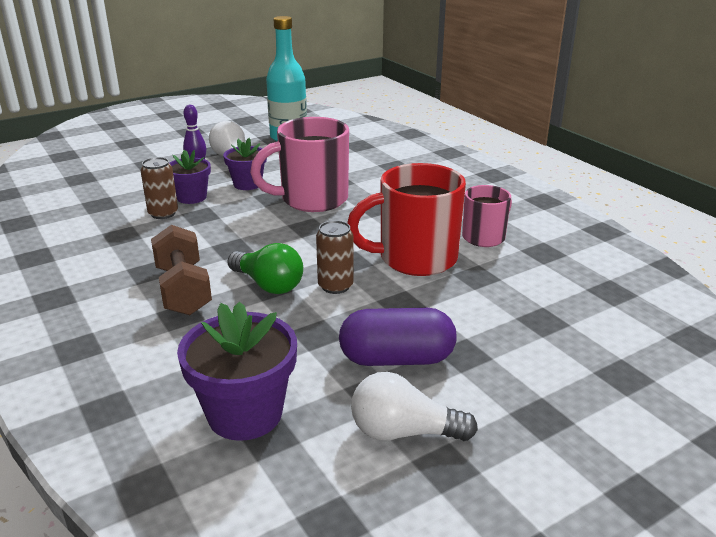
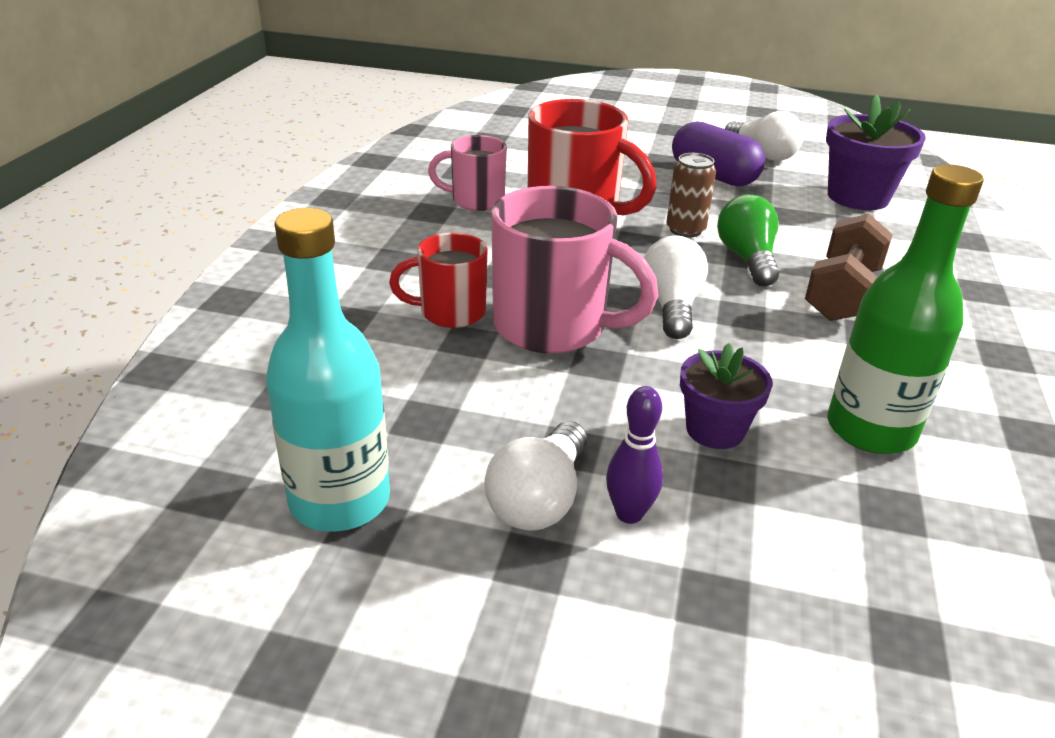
camera: 135 degrees left, 5 degrees up
(121, 225) = (870, 429): none -> green bottle
(163, 213) = (789, 418): brown can -> none
(247, 184) = (596, 408): purple flower pot -> none
(273, 234) = (671, 306): none -> white light bulb
(364, 185) = (450, 312): none -> red mug

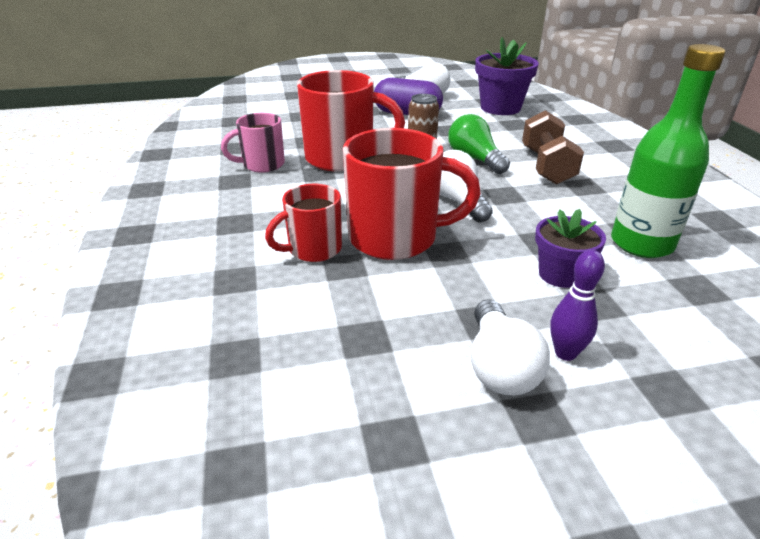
camera: 25 degrees left, 0 degrees up
(340, 501) = (356, 430): turquoise bottle -> none
(553, 327) = (396, 238): pink mug -> red mug

